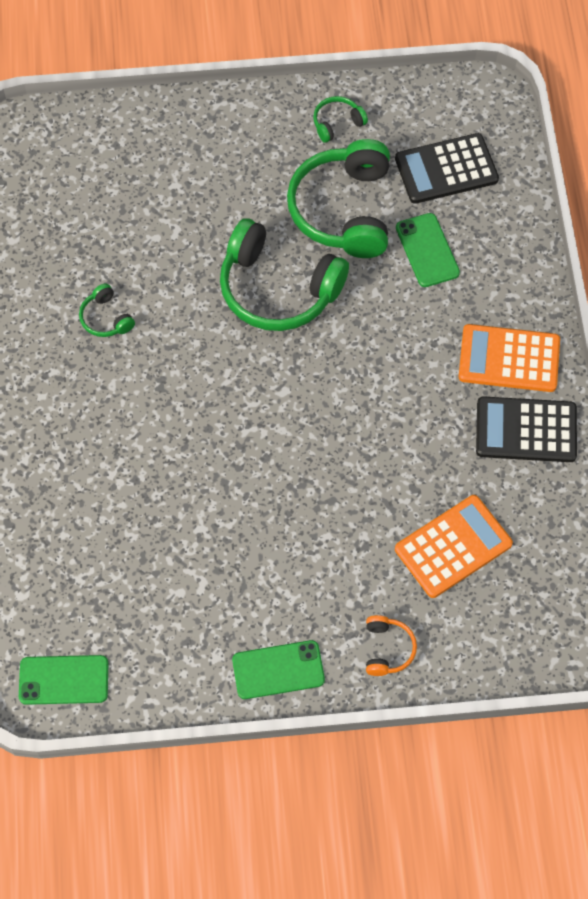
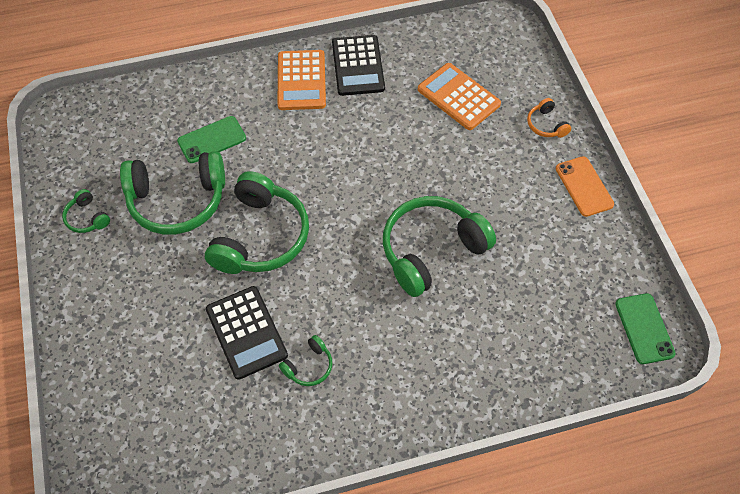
camera: 100 degrees left, 5 degrees down
(221, 465) = (431, 250): none -> green headphones
(278, 670) = (584, 186): green phone -> orange phone
(387, 649) = (546, 125): orange headphones -> orange headphones turned 105 degrees counterclockwise
(446, 169) = (132, 136): black calculator -> black calculator (246, 332)

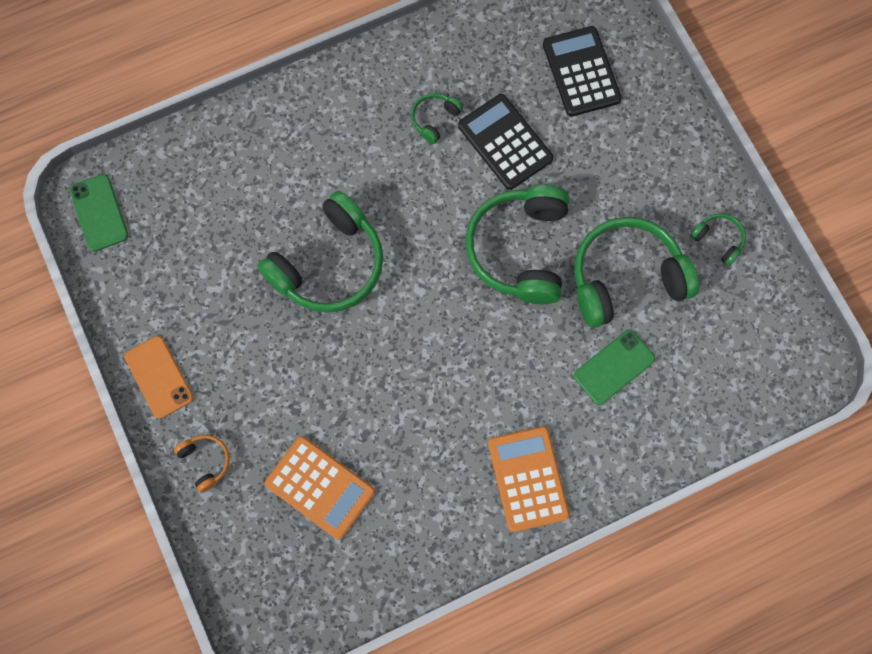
camera: 170 degrees right, 15 degrees up
(358, 66) = (459, 517): black calculator -> black calculator (581, 72)

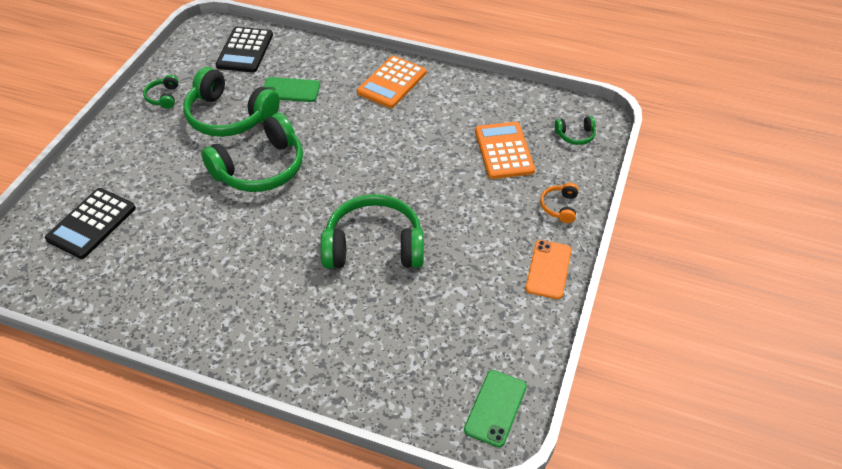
camera: 135 degrees left, 25 degrees down
(434, 119) = (206, 271): green headphones -> green headphones (575, 135)
(505, 142) = (188, 224): black calculator -> black calculator (245, 50)

